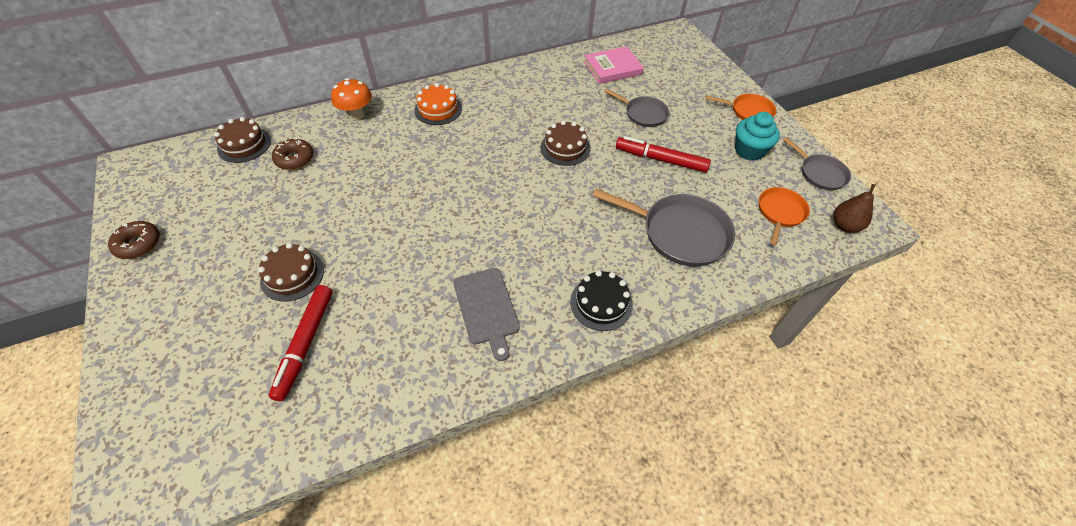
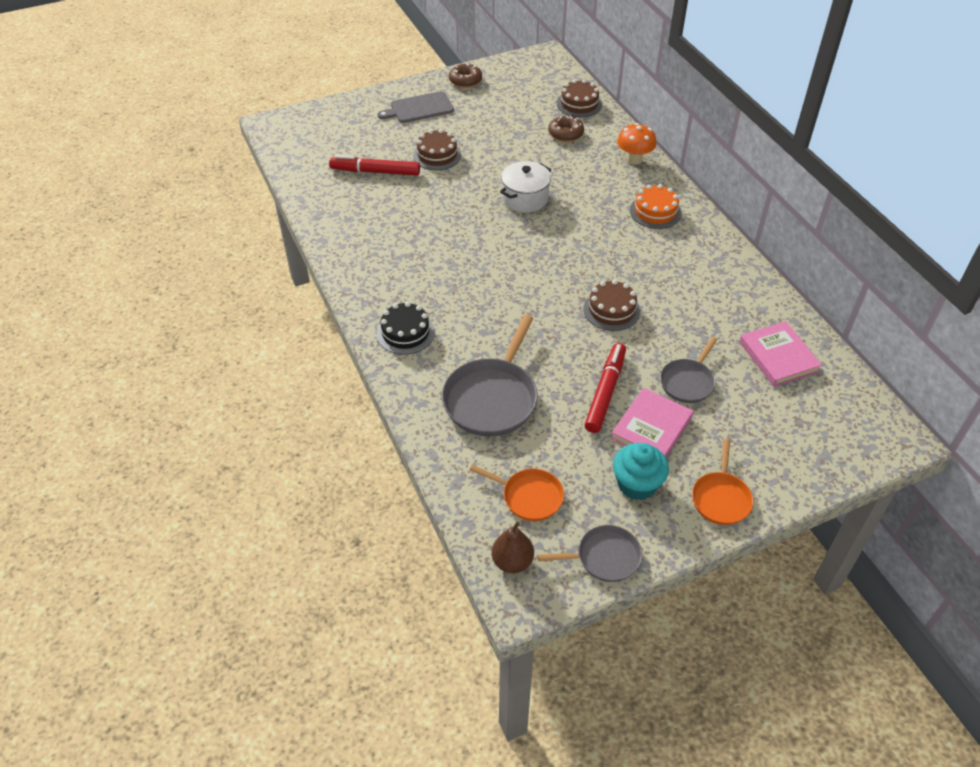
camera: 90 degrees right, 5 degrees down
(397, 197) = (525, 198): none -> white pot
(486, 308) = (402, 261): grey cutting board -> grey cutting board (419, 108)
(693, 138) = (651, 428): none -> pink book
(820, 173) = (604, 557): grey pan -> grey pan turned 150 degrees counterclockwise

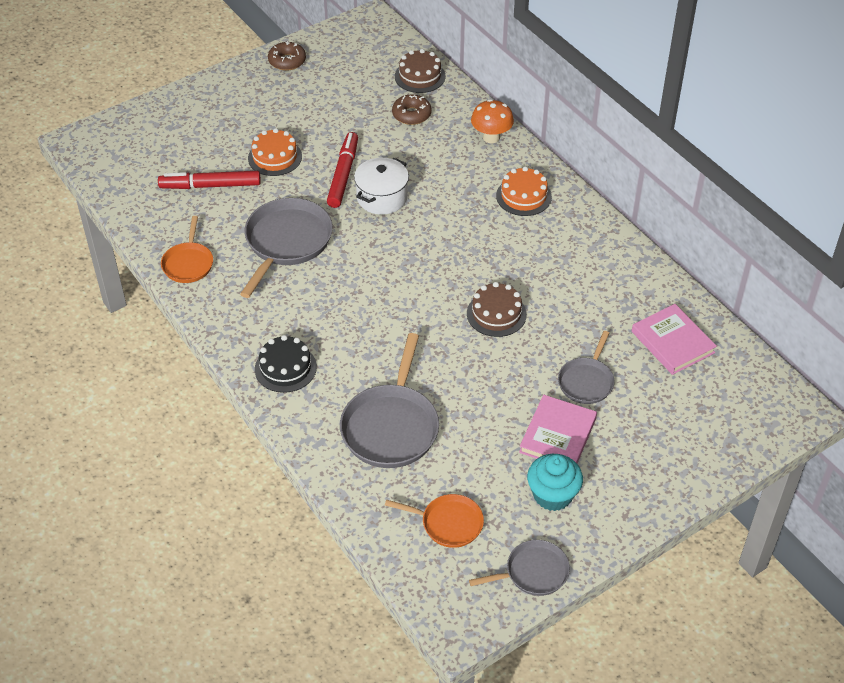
camera: 10 degrees left, 0 degrees up
(419, 108) = (242, 102): grey cutting board -> none
(431, 226) = (286, 242): none -> grey pan
(437, 155) = (275, 157): brown cake -> orange cake
(512, 561) = (444, 590): brown pear -> none
(605, 392) = (505, 404): red marker -> red marker (343, 175)
(721, 498) = (636, 497): orange pan -> orange pan (188, 263)

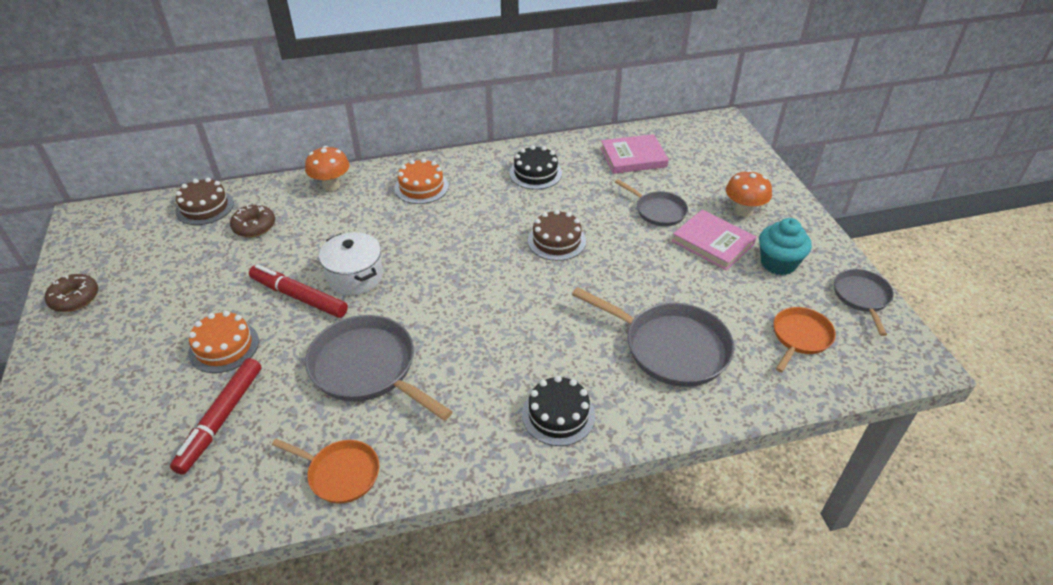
camera: 70 degrees left, 5 degrees down
(594, 270) = (535, 173): none -> black cake
(628, 454) = (743, 211): none -> orange mushroom

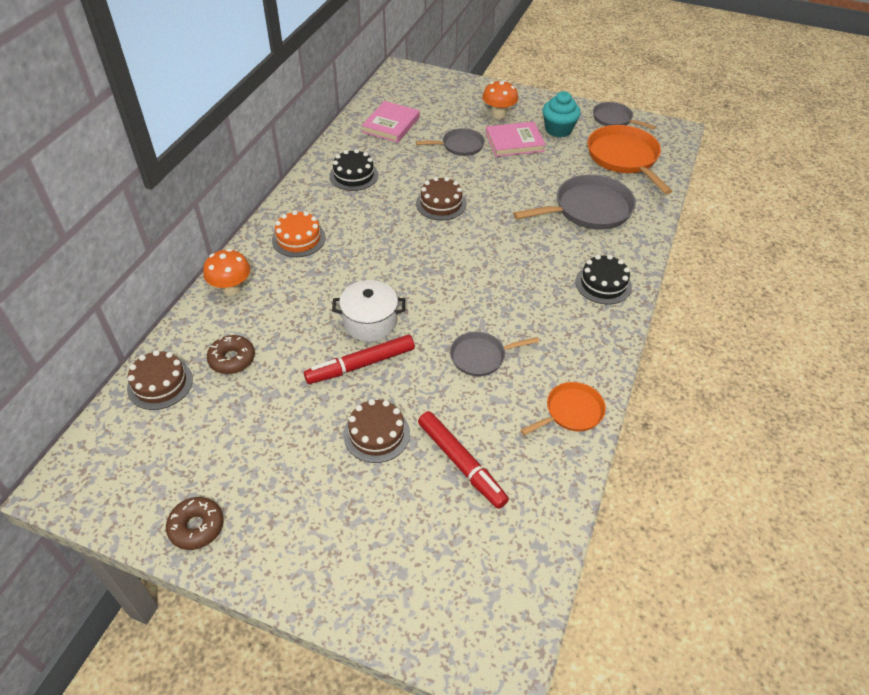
camera: 55 degrees left, 5 degrees up
(224, 347) = (376, 434): orange cake -> brown cake
(368, 368) = (481, 356): grey pan -> grey pan, size x0.58
(800, 337) = (624, 158): orange pan -> orange pan, size x1.71

